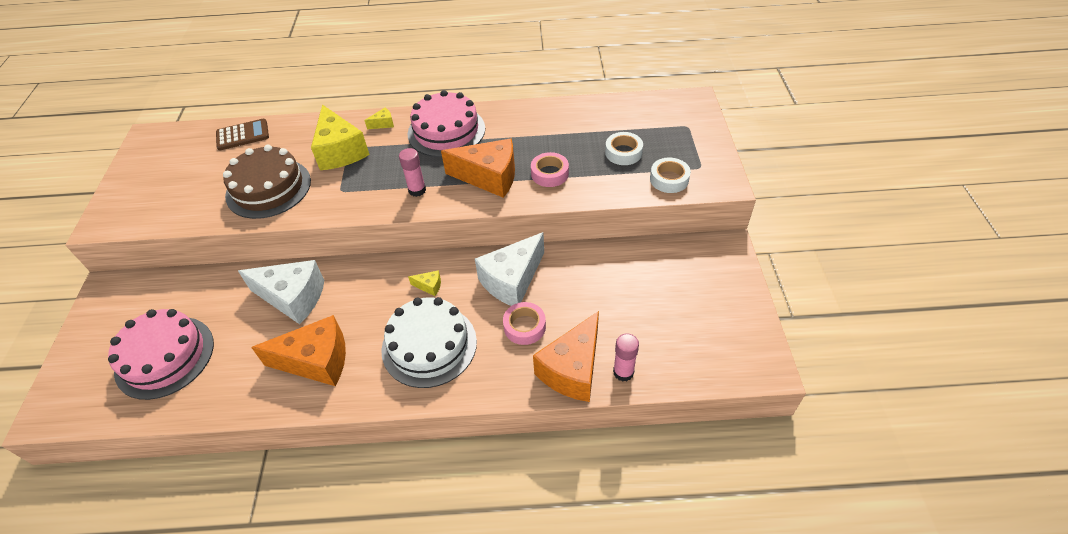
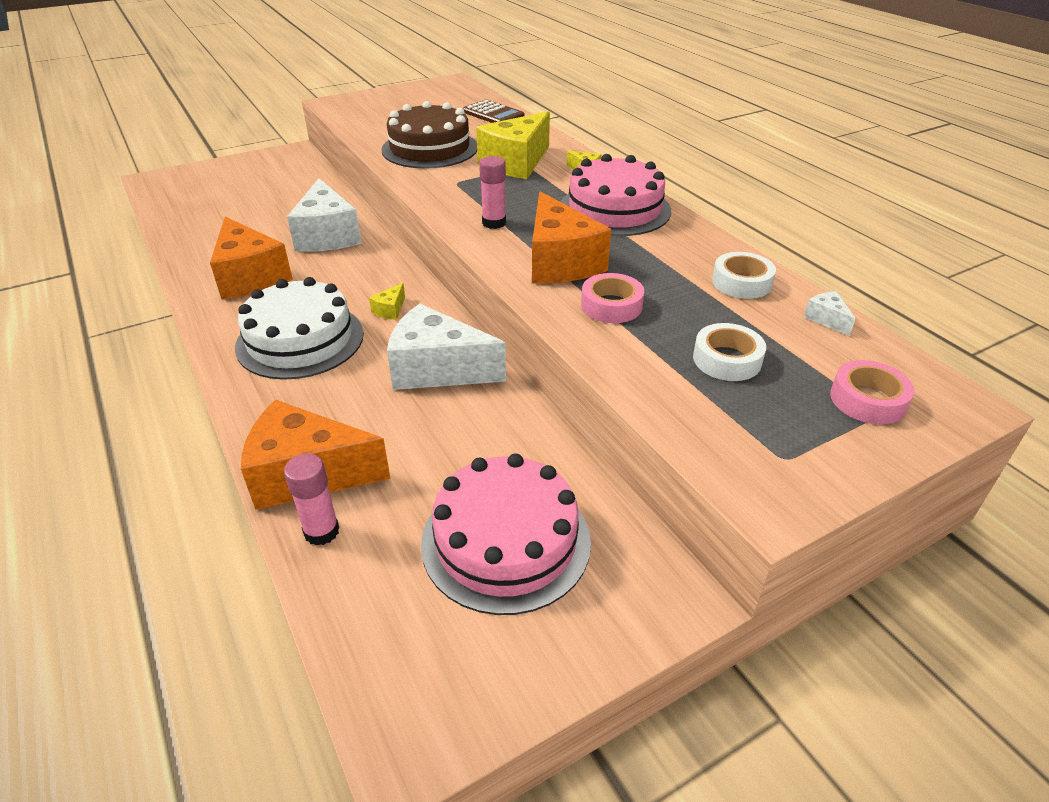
camera: 60 degrees right, 10 degrees down
(165, 356) = (228, 202): pink cake -> pink cake (506, 541)
(429, 286) = (390, 310): yellow cheese -> yellow cheese turned 45 degrees clockwise
(524, 327) = (363, 405): pink tape -> pink tape (867, 400)
(613, 105) = (826, 319): none -> white cheese
(669, 179) = (713, 427): white tape -> white tape (741, 282)

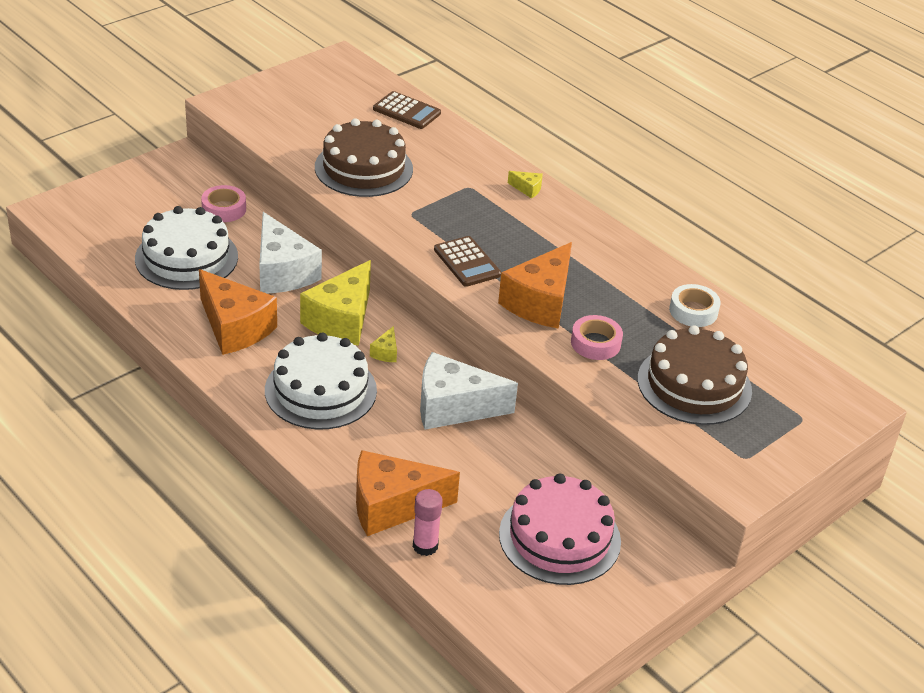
camera: 15 degrees left, 0 degrees up
(245, 219) = (186, 257): none -> white cake
(494, 223) = (467, 262): pink glue stick -> brown calculator
(516, 163) = (458, 183): yellow cheese -> yellow cheese (341, 320)
(560, 262) = (540, 302): orange cheese -> orange cheese turned 60 degrees clockwise
(614, 209) = (569, 237): pink cake -> none
(727, 359) = (694, 385): white tape -> brown cake
(826, 319) = (763, 341): white cheese -> none
(867, 400) = (796, 408): pink tape -> pink tape (224, 209)

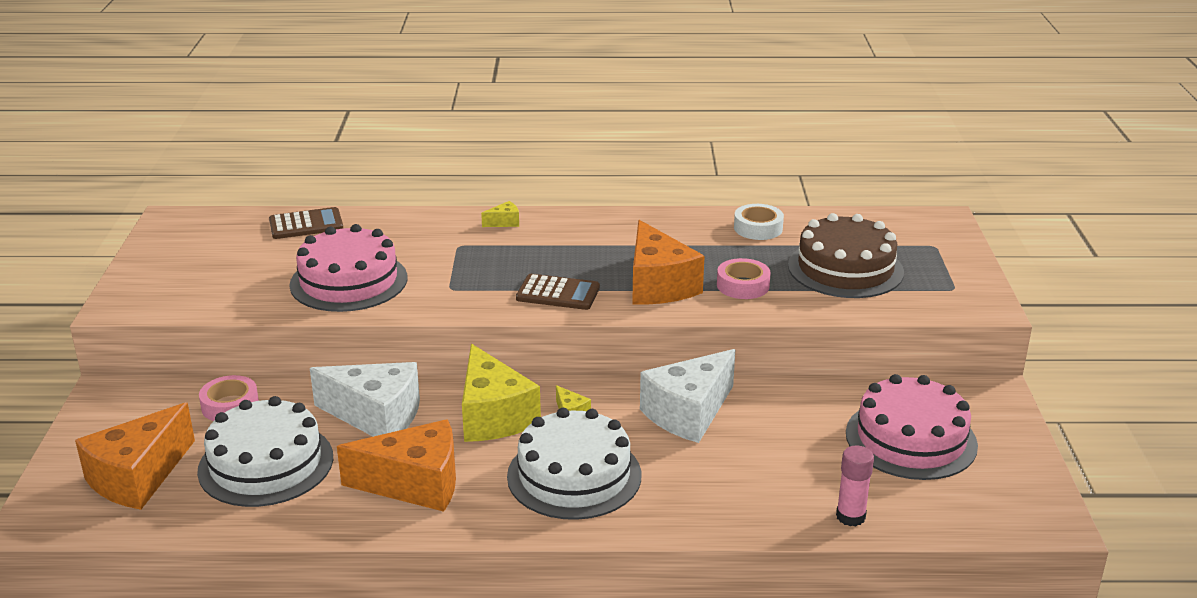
camera: 45 degrees left, 10 degrees down
(363, 168) = (349, 281): brown cake -> pink cake
(392, 506) = (779, 510): orange cheese -> orange cheese (138, 477)

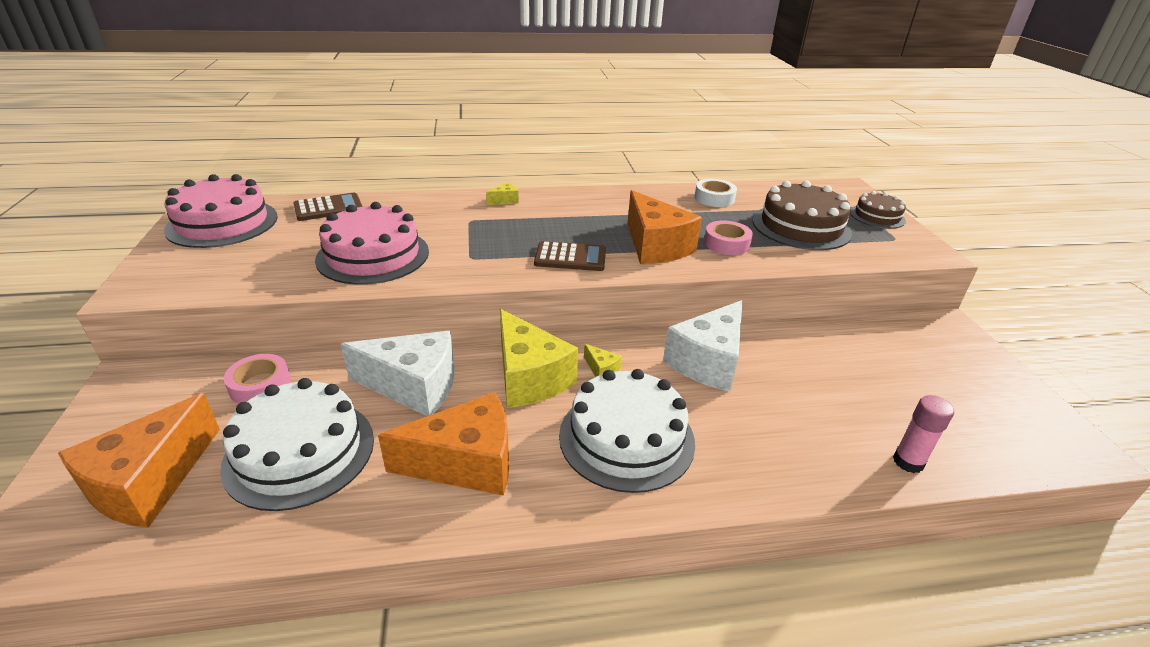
camera: 10 degrees left, 5 degrees up
(911, 439) = (910, 373): pink cake -> pink cake (222, 223)
(951, 259) = (877, 216): none -> brown cake

